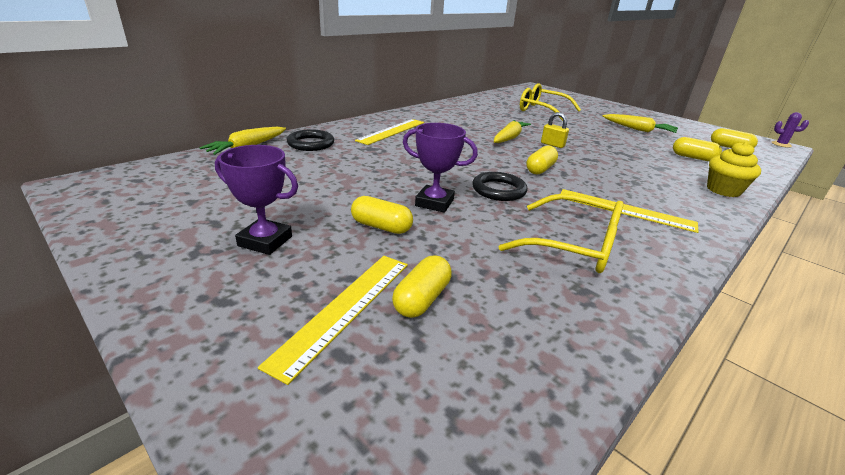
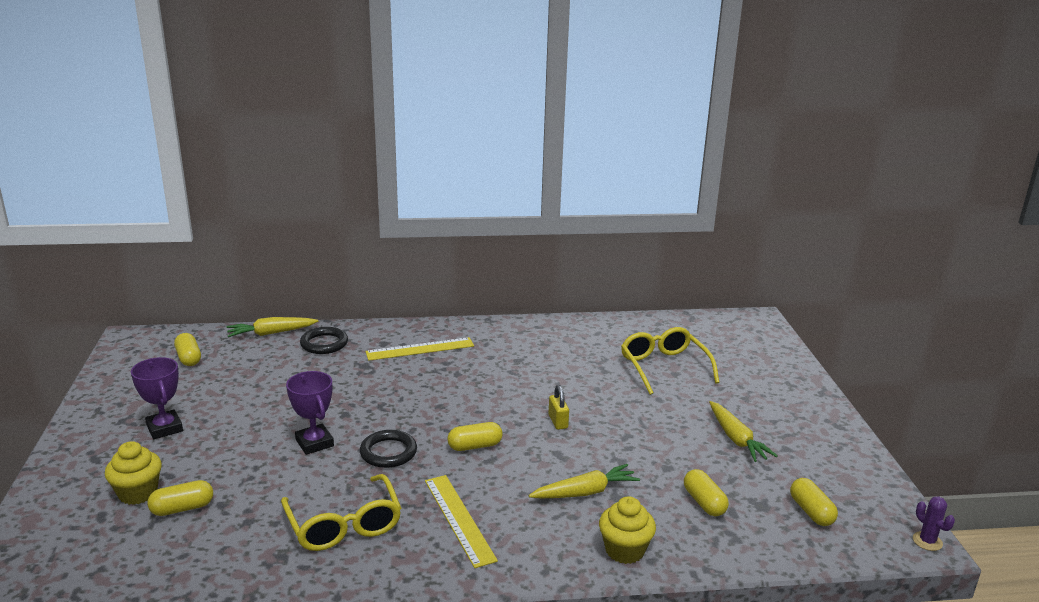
camera: 40 degrees right, 5 degrees down
(344, 309) = (138, 493): yellow ruler -> yellow cupcake
(381, 227) = (244, 447): yellow capsule -> yellow capsule (189, 358)
(509, 138) = (527, 396): yellow carrot -> yellow carrot (585, 492)

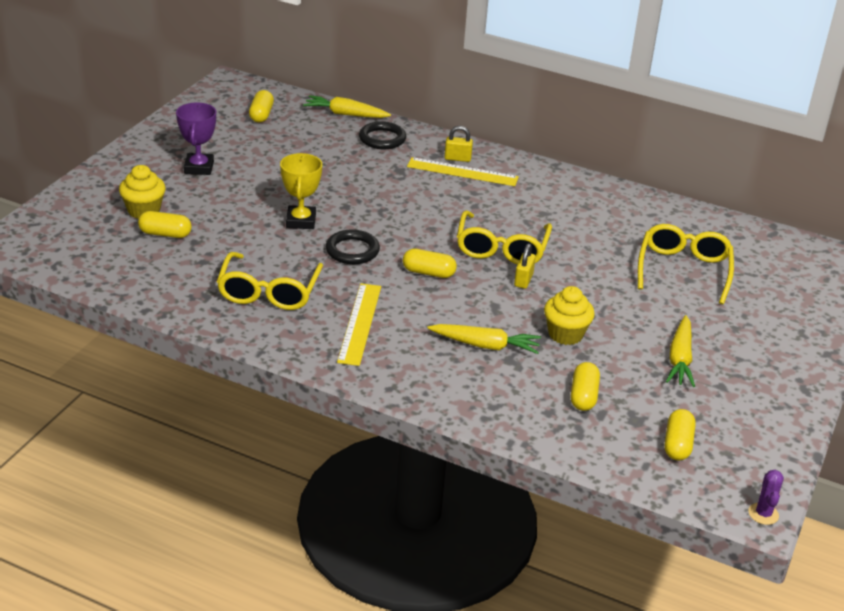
camera: 30 degrees right, 10 degrees up
(314, 443) = (301, 221): purple trophy -> yellow trophy
(405, 339) = (457, 158): none -> yellow padlock
(514, 401) = (501, 248): none -> yellow glasses
(624, 550) = (470, 401): yellow cupcake -> yellow cupcake (565, 334)

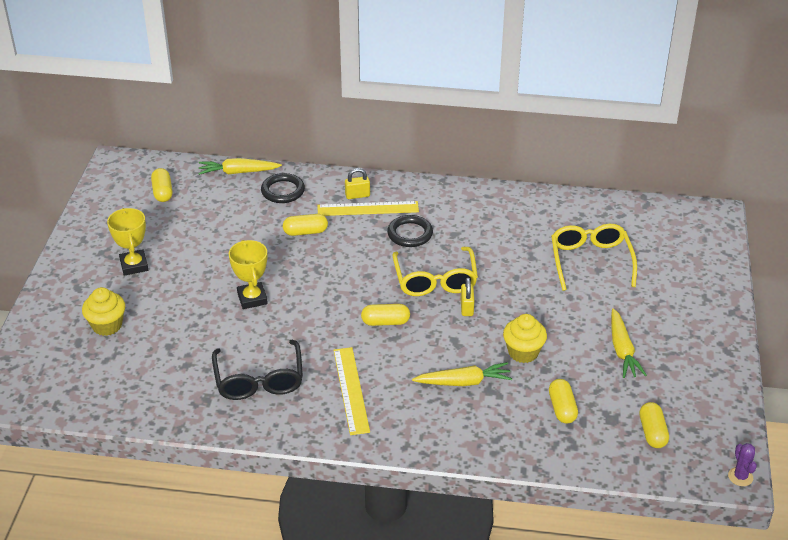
camera: 15 degrees left, 5 degrees up
(165, 234) = (139, 345): yellow capsule -> yellow capsule (305, 232)
(199, 168) = (134, 265): purple trophy -> yellow trophy
(269, 292) = (259, 380): yellow glasses -> black glasses
(352, 250) = (311, 317): black ring -> black ring (410, 234)

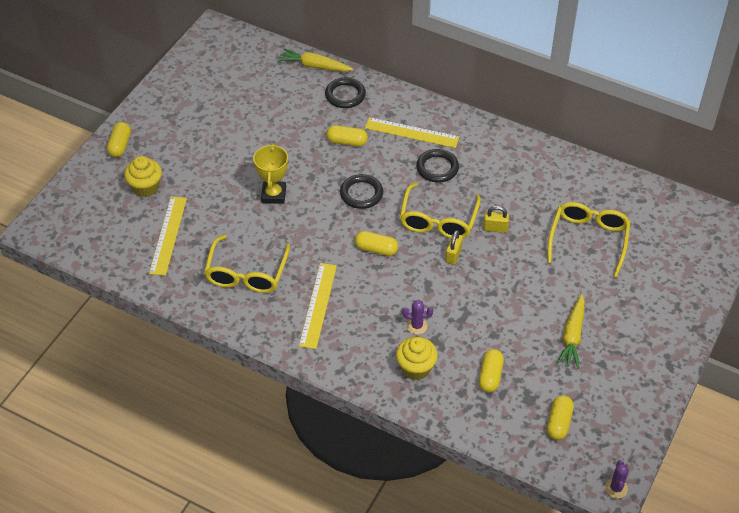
camera: 20 degrees right, 10 degrees up
(134, 265) = (190, 136): yellow trophy -> none
(154, 365) = (168, 235): none -> yellow ruler
(162, 192) = (242, 70): yellow capsule -> yellow capsule (120, 145)
(259, 380) = (246, 273): black glasses -> yellow glasses
(344, 275) = (361, 194): none -> black ring
(357, 195) = (408, 116): yellow padlock -> yellow padlock (495, 228)
(464, 382) = (417, 326): yellow carrot -> purple cactus
(523, 352) = (482, 312): yellow cupcake -> yellow cupcake (416, 368)

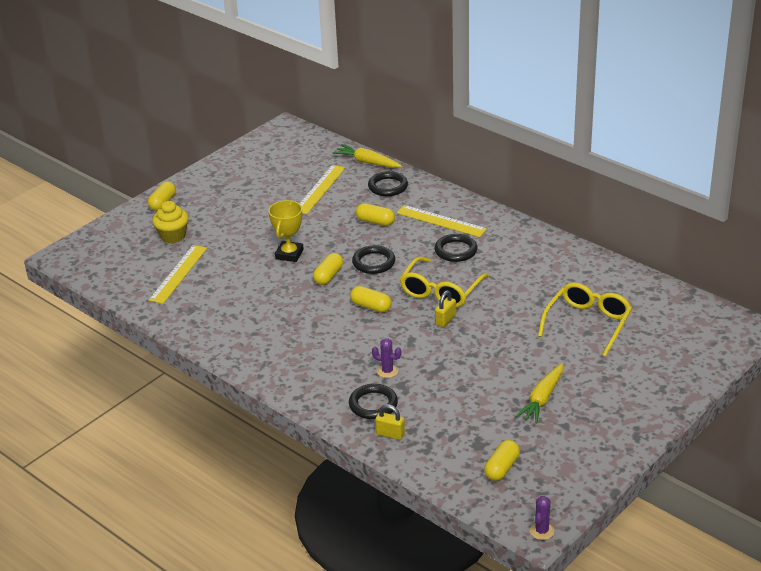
camera: 15 degrees right, 15 degrees down
(246, 273) = (239, 311): yellow glasses -> none
(318, 305) = (297, 343): yellow ruler -> yellow ruler (320, 189)
(416, 368) = (373, 404): yellow cupcake -> black ring
(490, 376) = (445, 420): yellow capsule -> yellow capsule (328, 276)
(495, 228) = (495, 304): yellow padlock -> yellow padlock (390, 434)

